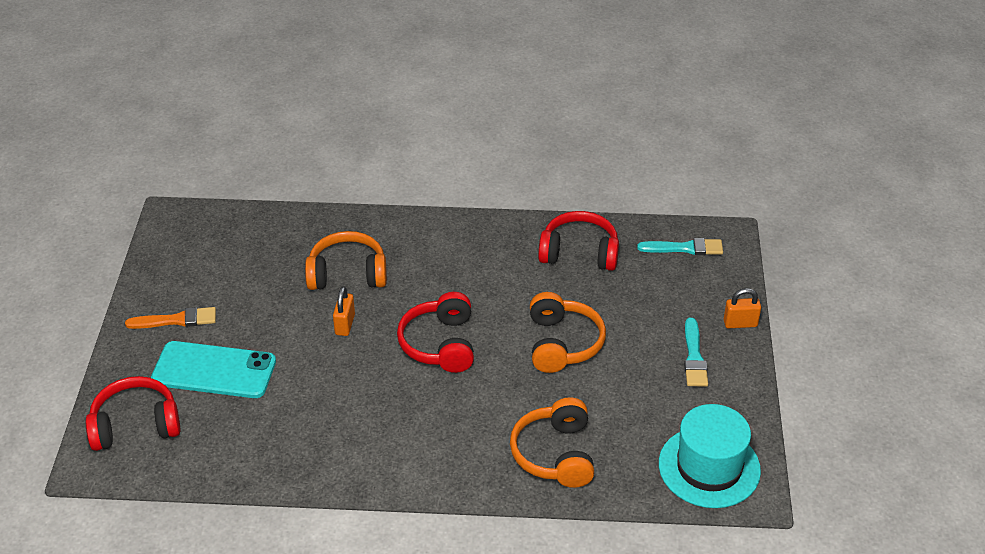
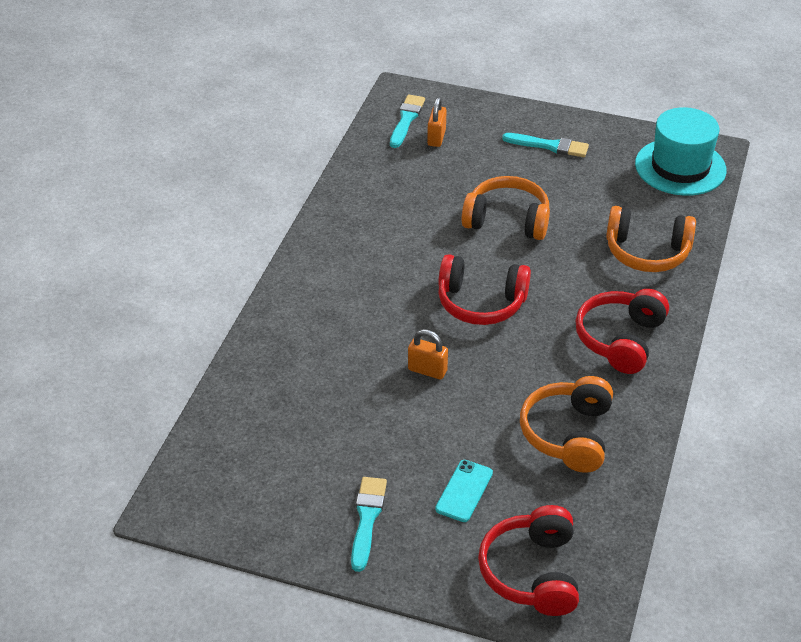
camera: 75 degrees left, 0 degrees up
(176, 320) = (367, 519): orange brush -> turquoise brush
(214, 370) = (464, 491): turquoise phone -> turquoise phone, size x0.52
(347, 274) = (346, 357): orange headphones -> orange headphones (568, 434)
(579, 253) = (385, 184): red headphones -> red headphones (620, 339)
(740, 323) = (516, 111): orange padlock -> orange padlock (436, 138)

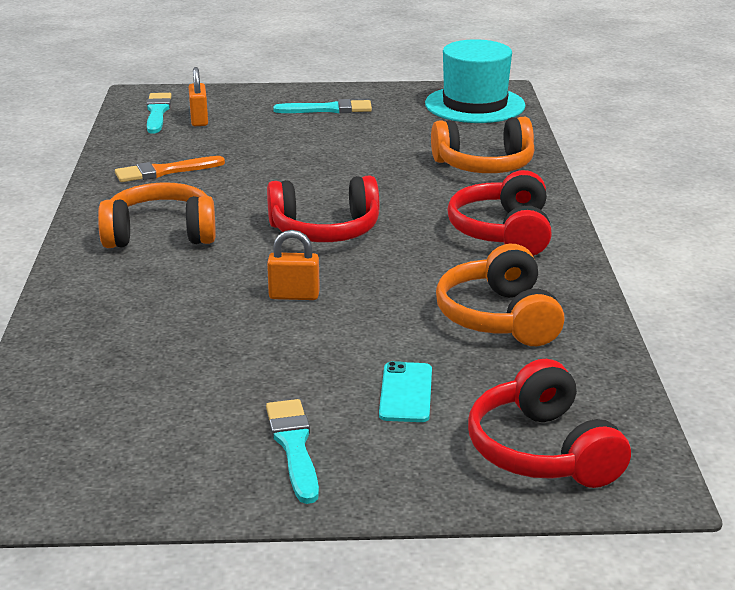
camera: 20 degrees left, 15 degrees down
(385, 200) = (164, 171): none -> orange brush
(507, 220) = (316, 166): orange headphones -> orange headphones (160, 234)

